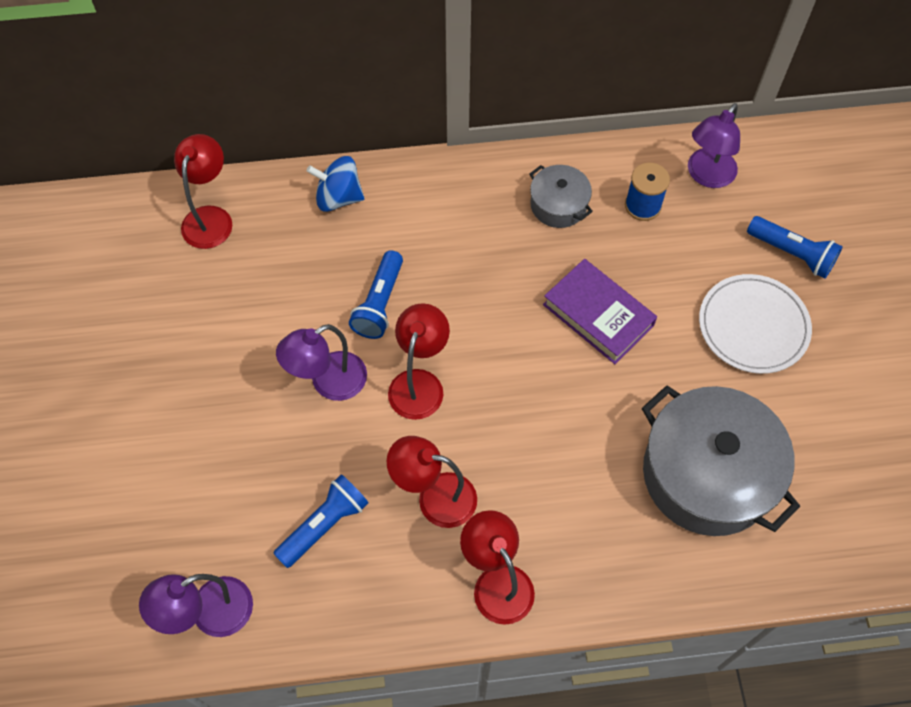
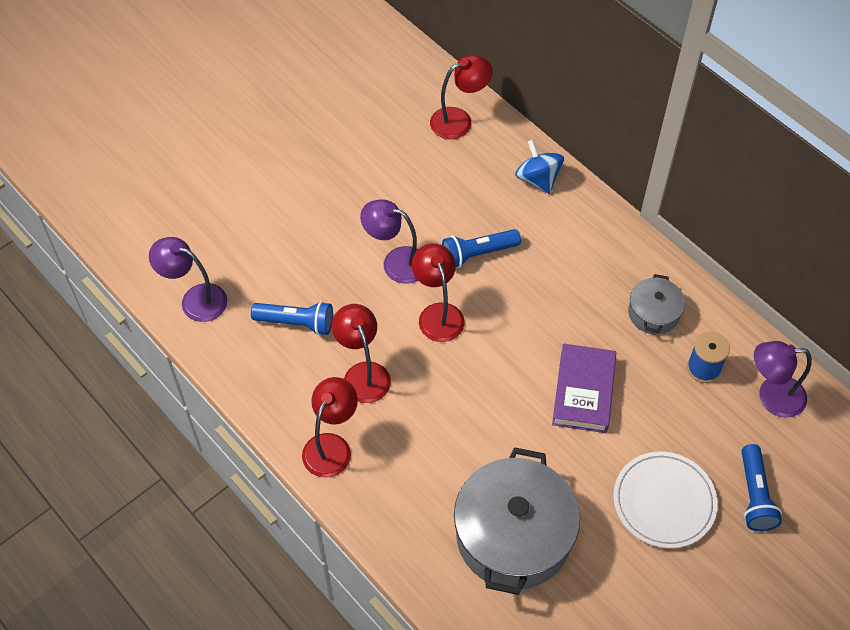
camera: 55 degrees right, 5 degrees down
(419, 383) = (438, 314): red lamp -> red lamp turned 90 degrees counterclockwise

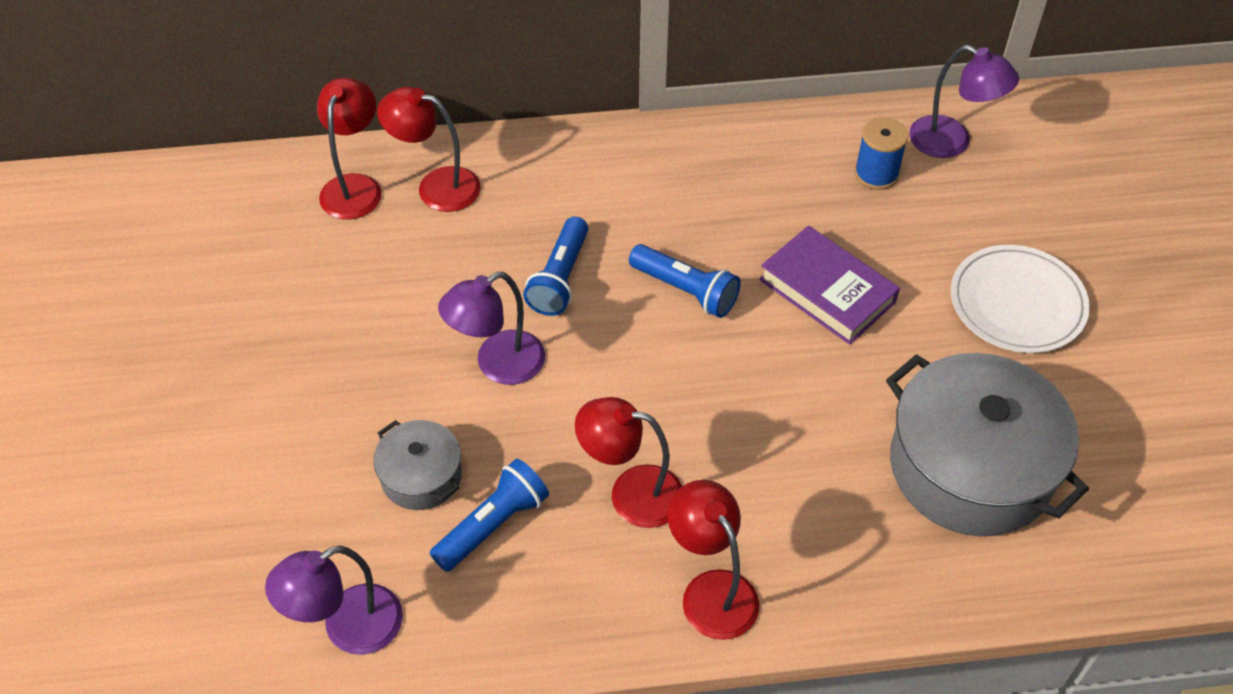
camera: 55 degrees left, 5 degrees down
(438, 314) = (610, 365): red lamp -> red lamp (436, 186)
(538, 179) = (509, 165): blue spinning top -> none
(653, 313) = (774, 173): grey pot -> grey pot (421, 476)
(755, 495) = (1059, 225): blue flashlight -> blue flashlight (686, 290)
(771, 397) = (951, 142): purple lamp -> purple lamp turned 90 degrees counterclockwise

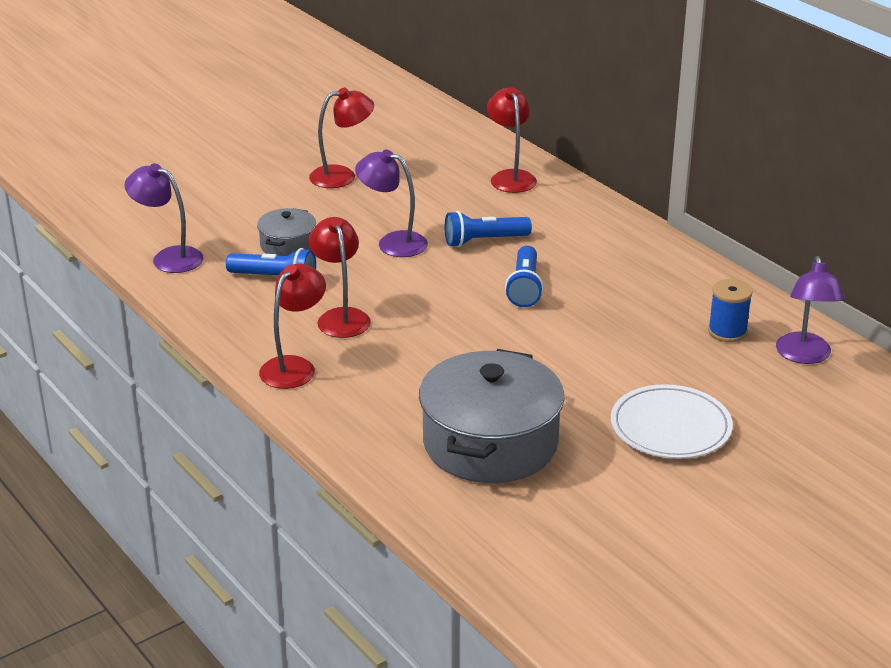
camera: 60 degrees right, 20 degrees down
(355, 186) = (479, 153): red lamp -> red lamp (342, 176)
(827, 291) = (587, 342): purple book -> none

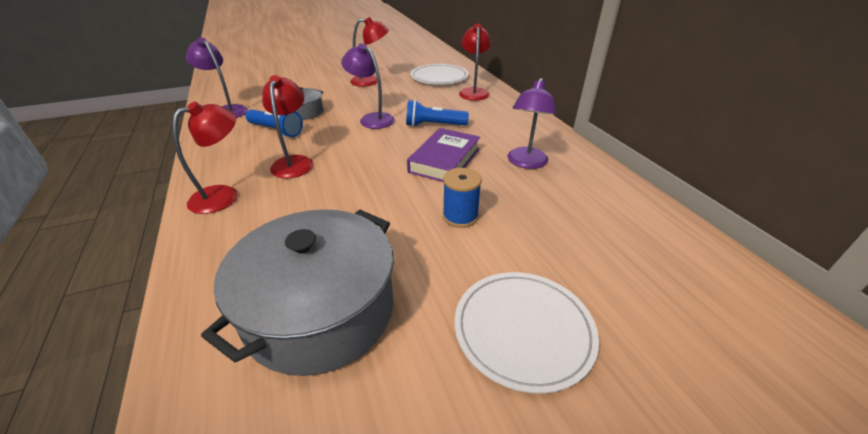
camera: 15 degrees right, 5 degrees up
(444, 155) = (439, 77): none -> white plate
(525, 288) = (444, 160): blue flashlight -> purple book
(727, 332) = (608, 224): blue spool -> blue spool (460, 216)
(804, 356) = (688, 264): purple lamp -> purple lamp (526, 163)

